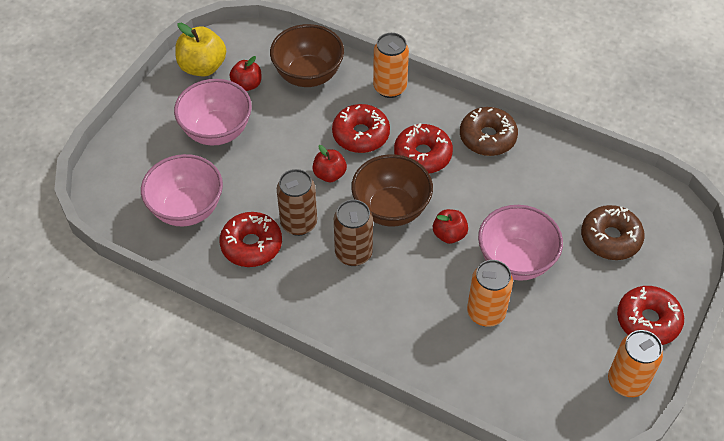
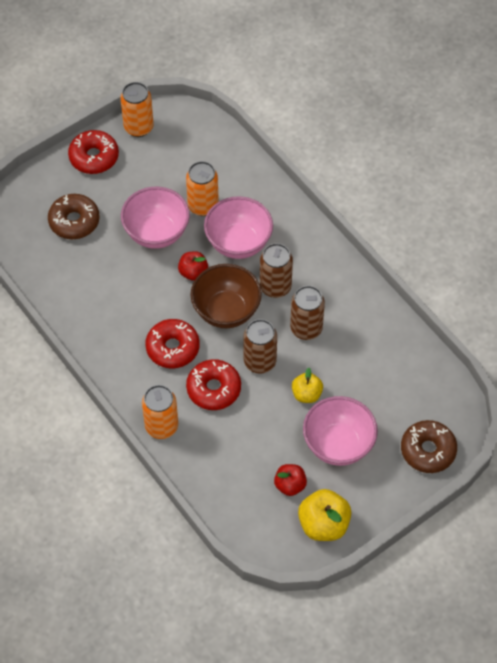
camera: 155 degrees left, 5 degrees up
(187, 209) = (392, 378): pink bowl -> pink bowl (238, 243)
(251, 245) = (352, 325): red donut -> none
(268, 163) = (306, 394): none -> yellow apple
(308, 75) = (228, 472): brown bowl -> none
(329, 174) = (260, 362): red apple -> brown can
(487, 137) = (108, 342): brown donut -> brown donut (428, 450)

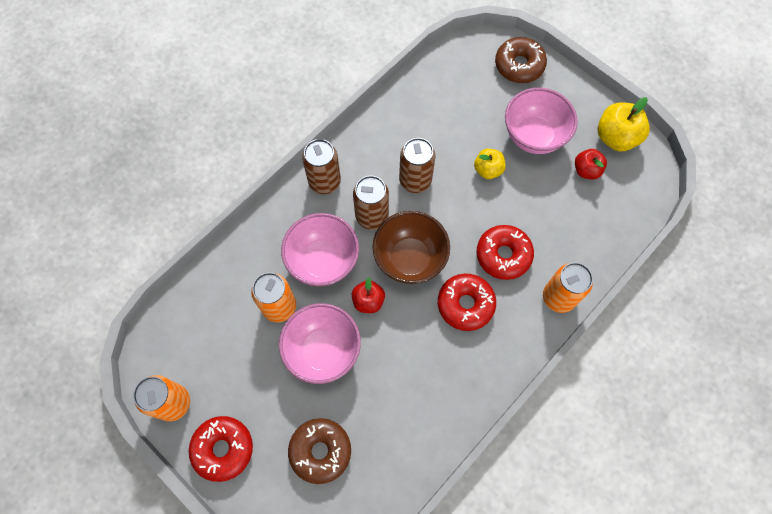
camera: 100 degrees left, 10 degrees up
(260, 362) = (462, 217): brown can -> brown can (324, 182)

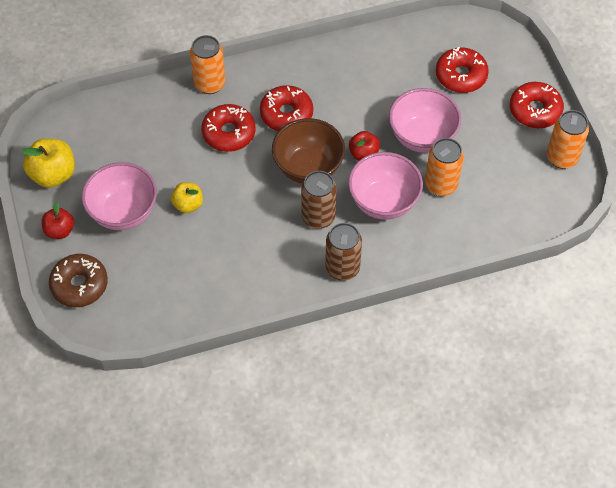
camera: 150 degrees left, 10 degrees down
(320, 451) = (461, 75): brown donut -> red donut
(415, 180) = (259, 228): brown can -> none
(586, 170) = (104, 161): red apple -> red apple (60, 230)

